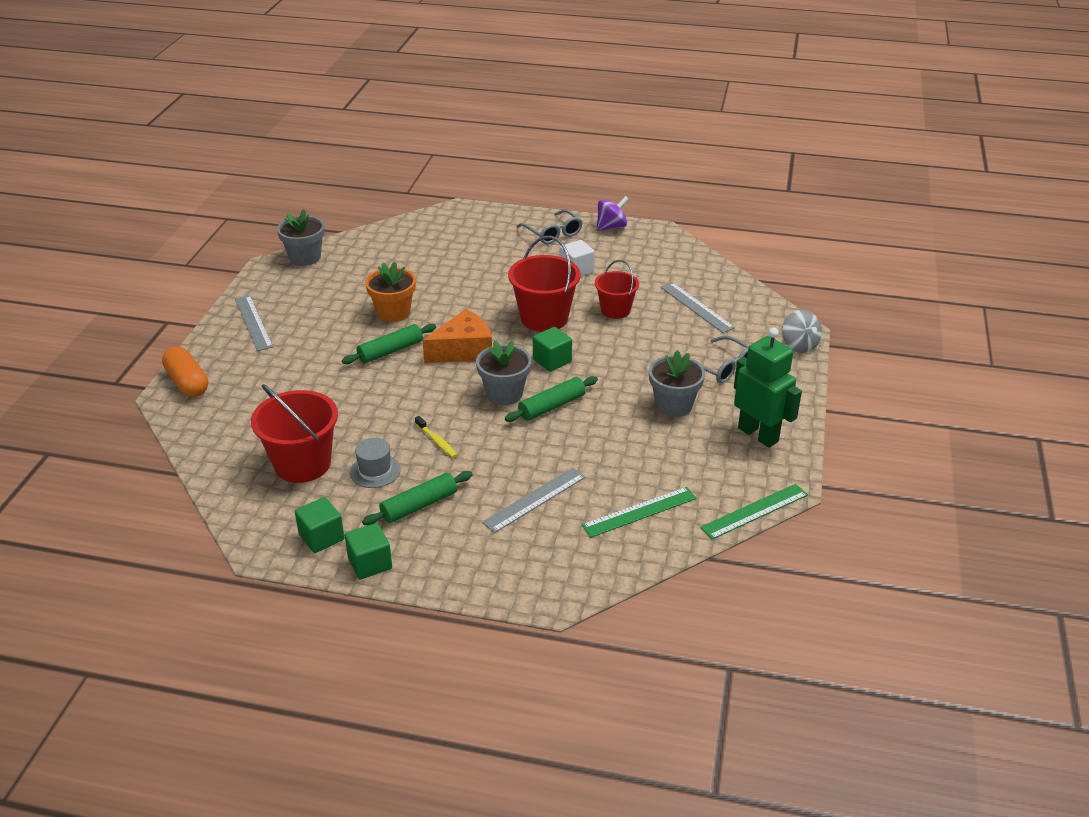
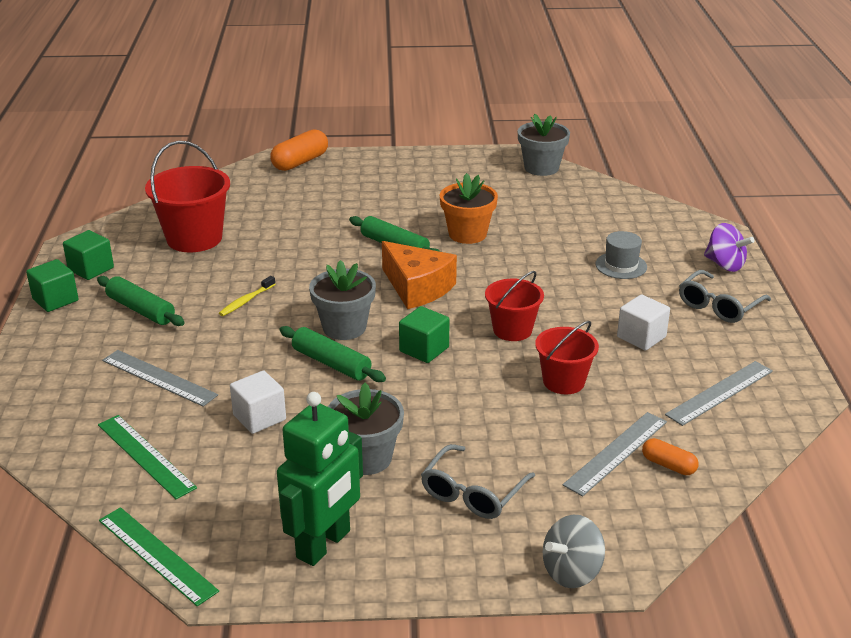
camera: 75 degrees right, 5 degrees down
(253, 322) = (408, 169): grey ruler -> grey ruler (720, 392)
(375, 471) = (191, 276): grey hat -> grey hat (621, 265)
(544, 318) = (512, 330): red bucket -> red bucket, size x0.63
(610, 449) = (259, 417): none -> white cube
(611, 227) = (777, 349): purple spinning top -> purple spinning top (725, 265)
(713, 292) = (668, 465): none -> orange capsule

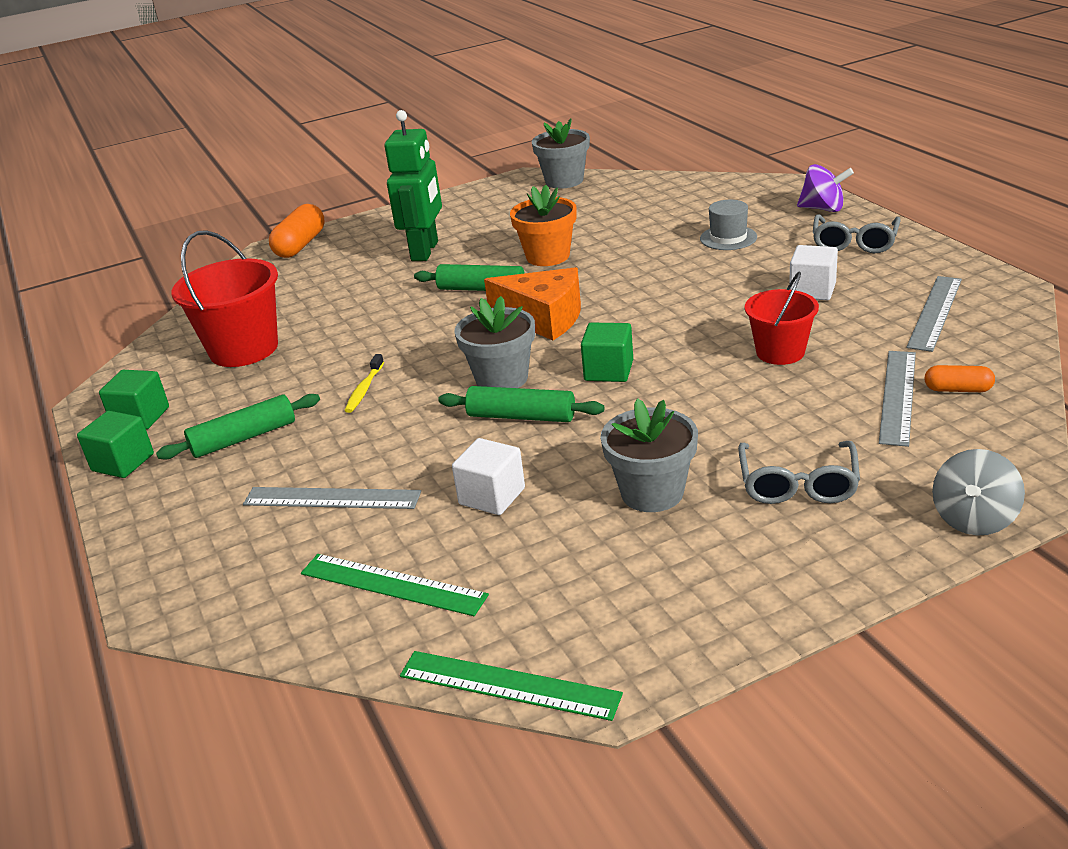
camera: 20 degrees left, 0 degrees up
(141, 310) = (244, 438): green rolling pin -> green rolling pin turned 45 degrees counterclockwise
(324, 544) = (693, 595): green robot -> green robot (425, 251)
(512, 330) = (681, 324): red bucket -> none

